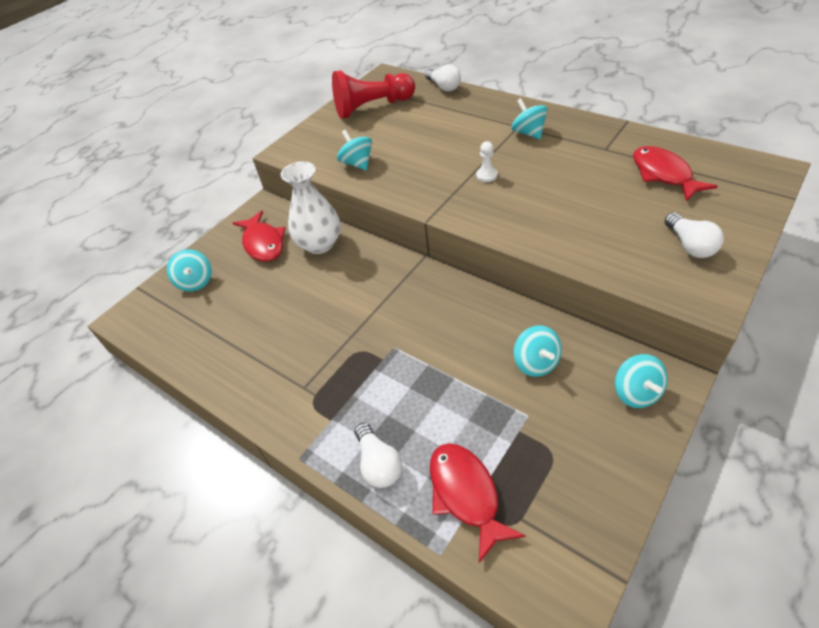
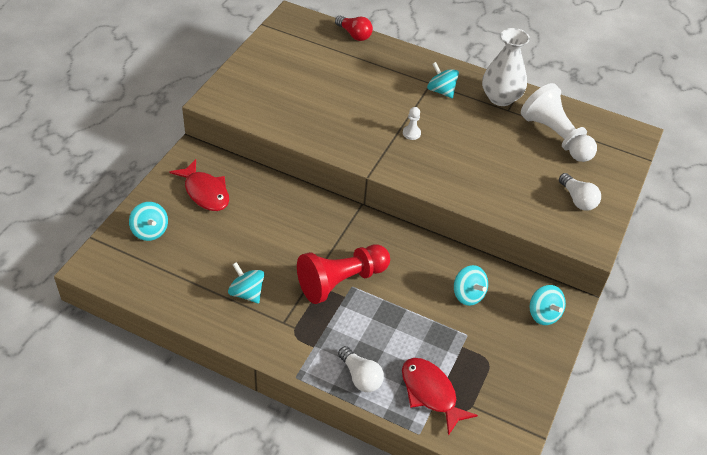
camera: 20 degrees left, 0 degrees up
(320, 244) = (261, 193): white vase -> white vase (500, 98)
(357, 164) = (291, 117): turquoise spinning top -> turquoise spinning top (247, 293)
(372, 107) = (289, 54): red pawn -> red pawn (341, 281)
(444, 87) = (354, 35): white light bulb -> red light bulb
(663, 174) = (555, 136): red fish -> white pawn

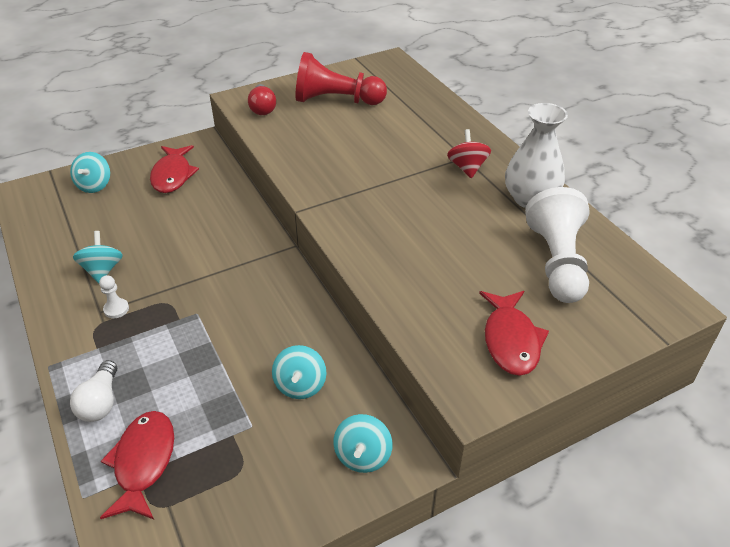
camera: 40 degrees right, 5 degrees down
(341, 281) = (192, 303): red pawn -> red pawn (336, 100)
(354, 35) = (432, 92): red light bulb -> red light bulb (262, 108)
(411, 133) = (389, 192): white pawn -> white pawn (116, 309)
(441, 91) = (467, 168): turquoise spinning top -> red spinning top
(577, 200) = (510, 340): white light bulb -> red fish

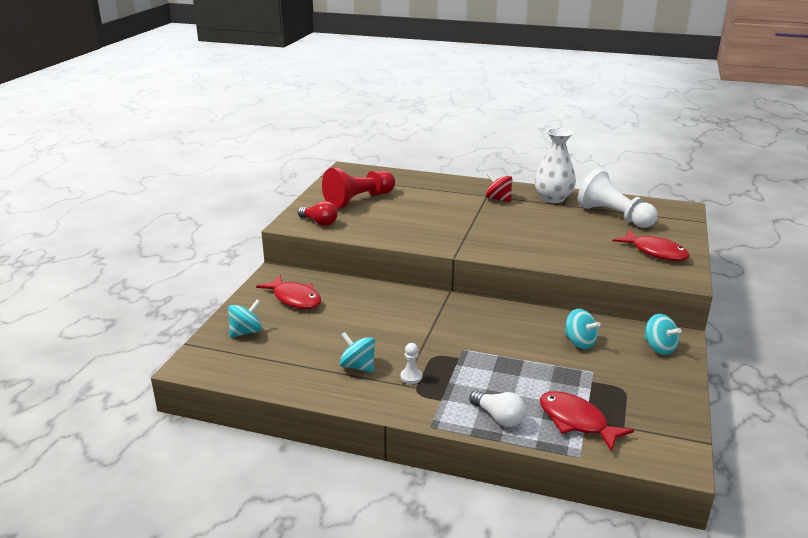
camera: 45 degrees left, 15 degrees down
(94, 185) = (246, 332): turquoise spinning top -> turquoise spinning top turned 90 degrees counterclockwise

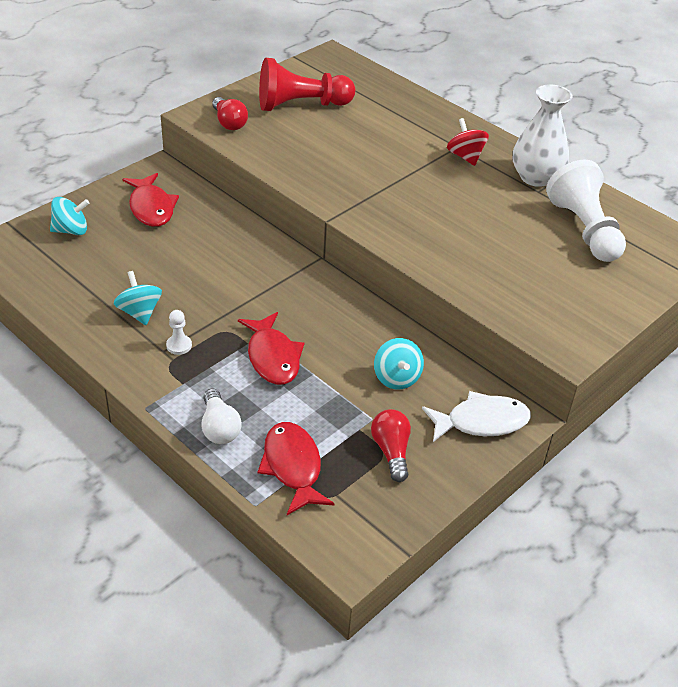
camera: 25 degrees right, 15 degrees up
(627, 386) = (391, 451): none -> red light bulb
(655, 252) = (576, 300): red fish -> red fish (272, 357)
(659, 348) = (481, 422): turquoise spinning top -> white fish

